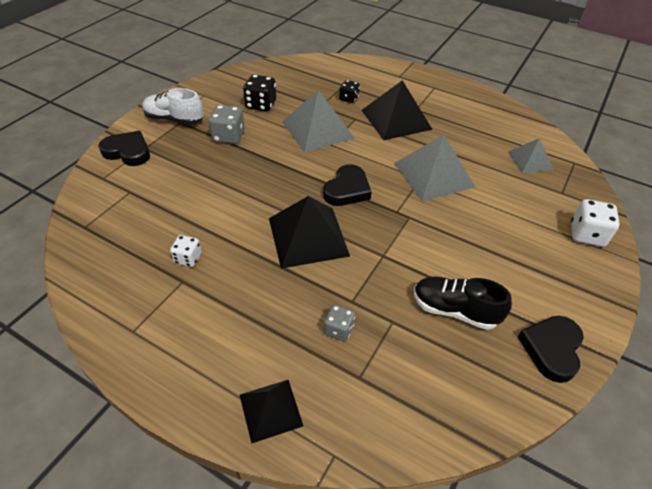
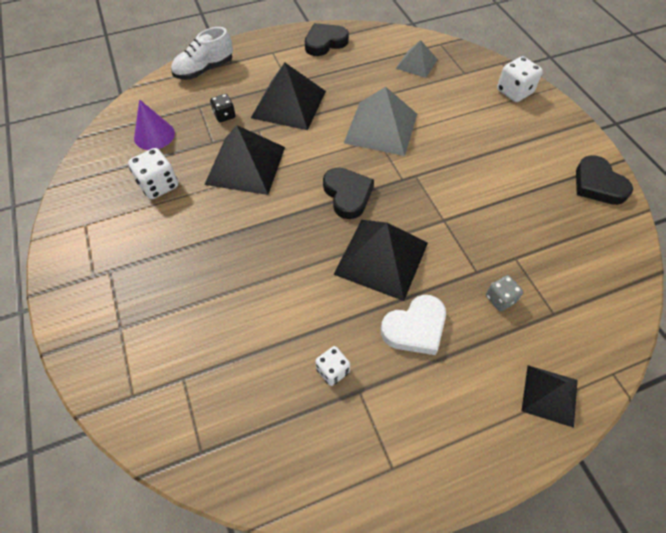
camera: 50 degrees left, 10 degrees up
(128, 152) = (110, 348): black heart -> black heart (325, 43)
(174, 119) = (99, 274): white shoe -> white shoe (204, 70)
(228, 136) = (182, 240): grey dice -> none
(261, 105) = (159, 185): black dice -> white dice
(262, 287) = (415, 328): none -> white heart
(297, 82) = (154, 135): none -> purple cone
(317, 130) = (245, 165): grey pyramid -> black pyramid
(454, 310) = (530, 213): black shoe -> none

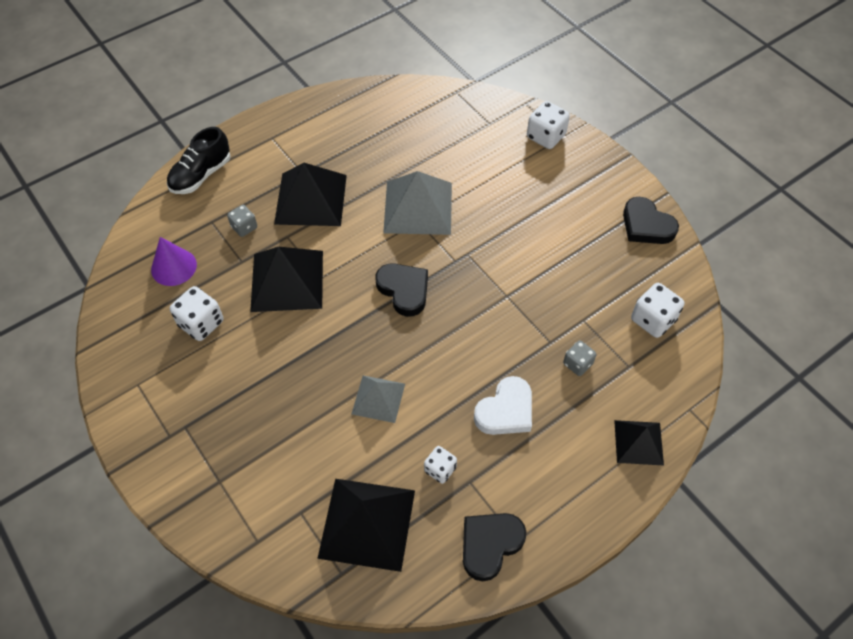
camera: 15 degrees left, 0 degrees up
(204, 70) = (201, 175): white shoe -> black shoe
(224, 116) = (244, 227): black dice -> grey dice
(325, 43) = (327, 114): black heart -> black heart (490, 545)
(381, 258) = (456, 349): black pyramid -> black pyramid (367, 523)
(416, 63) = (436, 122): grey pyramid -> grey pyramid (378, 398)
(588, 273) = (653, 320): none -> white dice

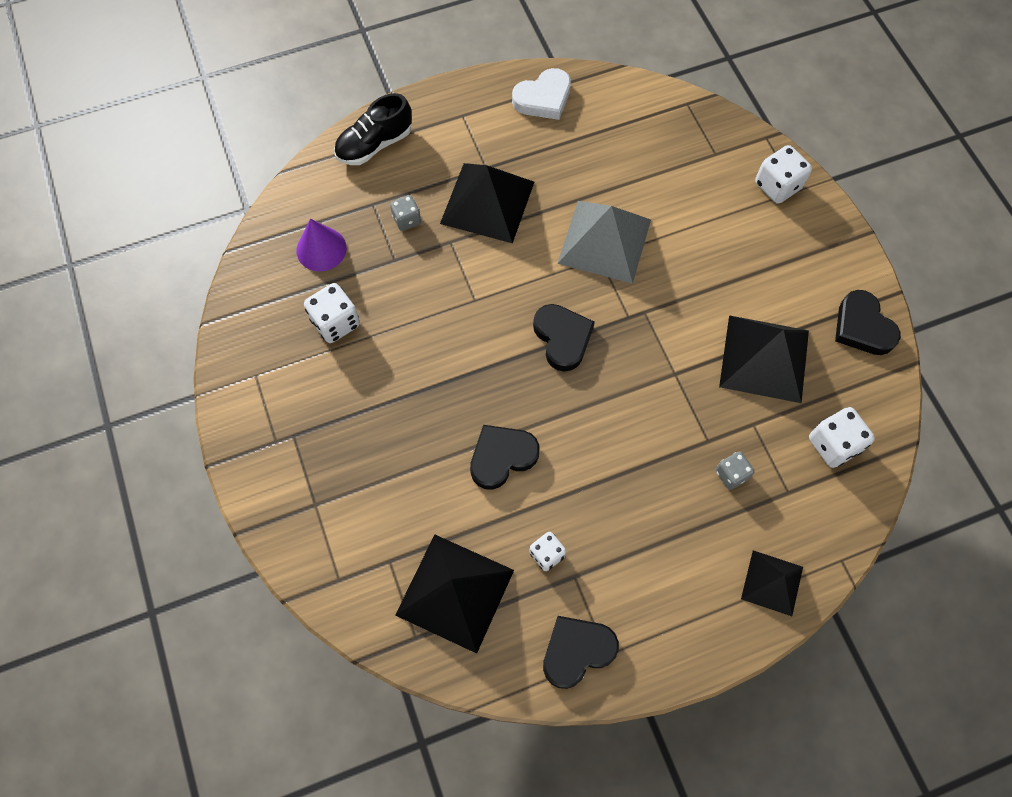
camera: 15 degrees right, 10 degrees up
(287, 280) = (438, 295): black pyramid -> black pyramid (764, 358)
(378, 398) = (502, 457): grey pyramid -> black heart
(505, 411) = (635, 507): white heart -> white heart (543, 98)

